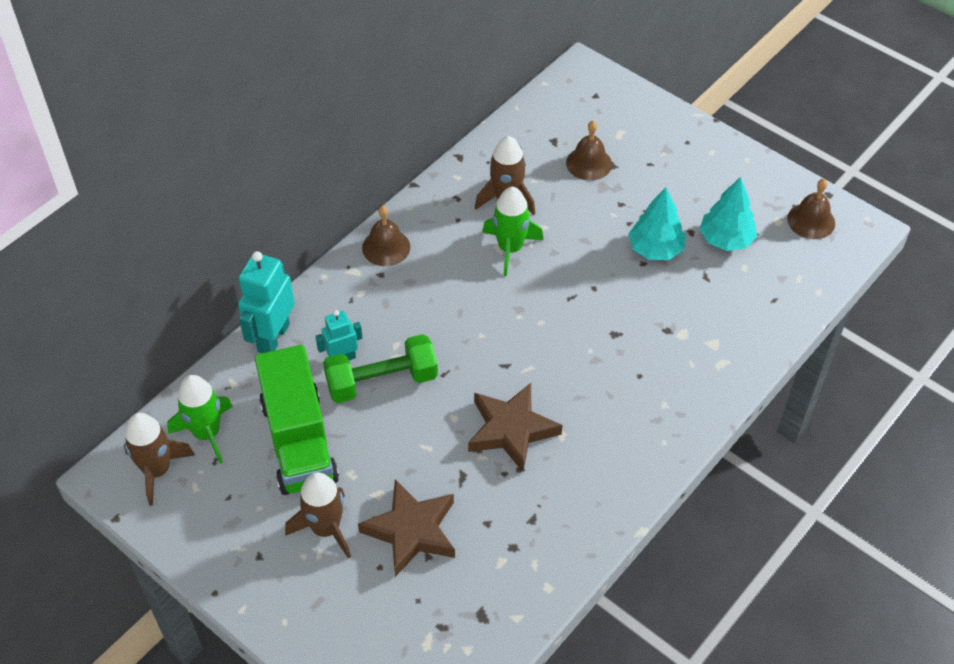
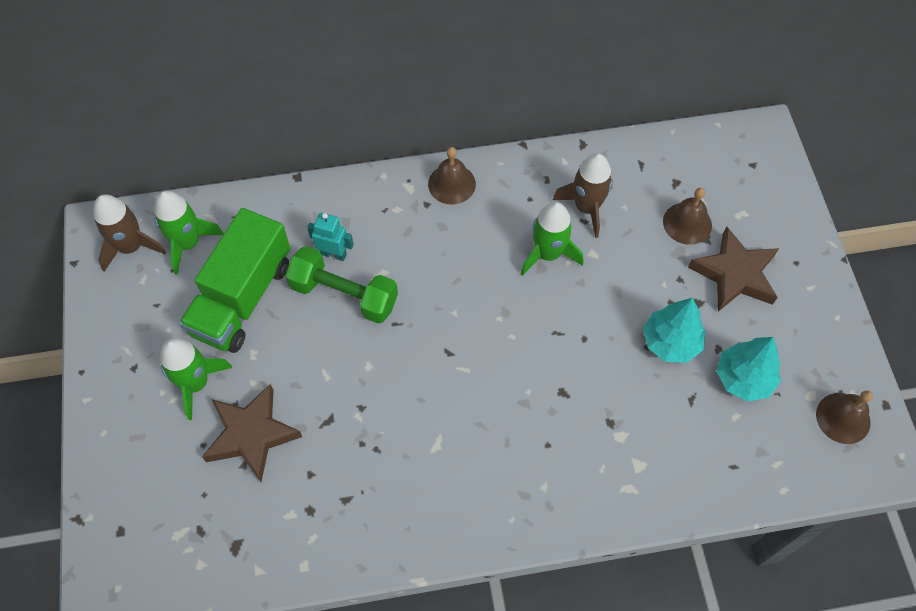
camera: 40 degrees right, 10 degrees up
(273, 337) = (301, 200): turquoise robot -> none
(325, 528) = (195, 383): brown rocket -> green rocket
(511, 430) = (401, 411): brown star -> brown star (734, 274)

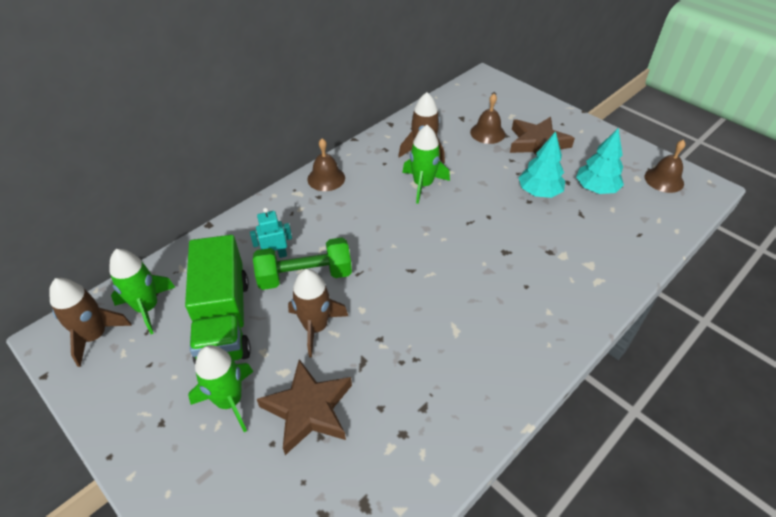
camera: 35 degrees left, 15 degrees down
(314, 357) = (315, 327): none -> brown rocket

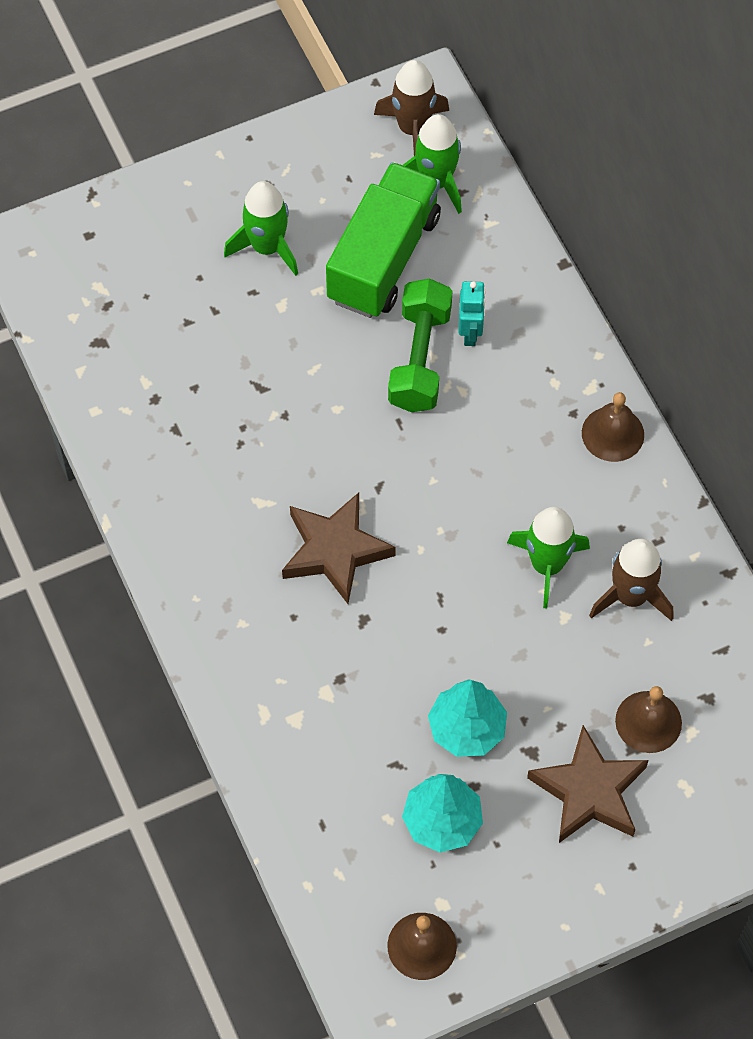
camera: 110 degrees right, 15 degrees up
(224, 319) = (383, 258): green truck -> green truck turned 105 degrees clockwise
(308, 409) = (223, 319): brown star -> brown star (335, 551)
(315, 327) = (331, 351): brown rocket -> none

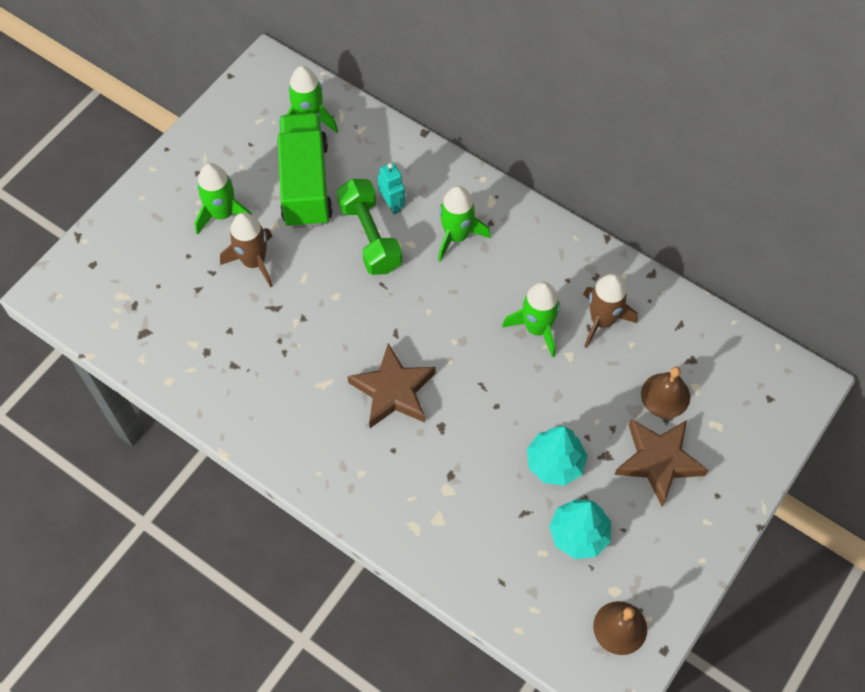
camera: 30 degrees left, 0 degrees up
(413, 129) = (273, 93): brown rocket -> brown rocket (254, 261)
(522, 409) = (457, 236): none -> green rocket
(612, 433) = (523, 223): brown bell -> none

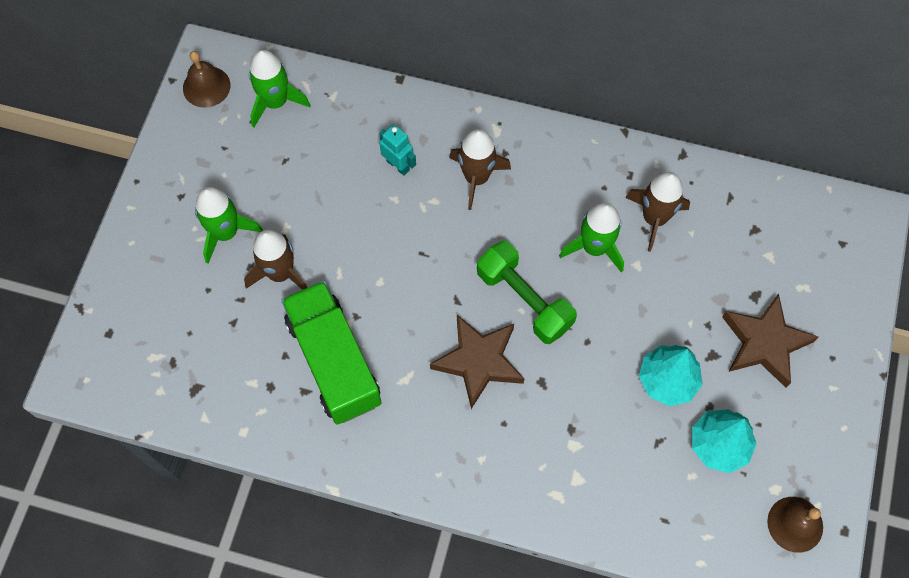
camera: 20 degrees left, 5 degrees up
(305, 184) = (300, 172): green truck -> green truck (334, 361)
(370, 237) = (389, 207): green dumbbell -> green dumbbell (524, 300)
(457, 236) = (477, 178): green rocket -> brown rocket
(665, 395) = (744, 274): brown bell -> brown bell (206, 86)

